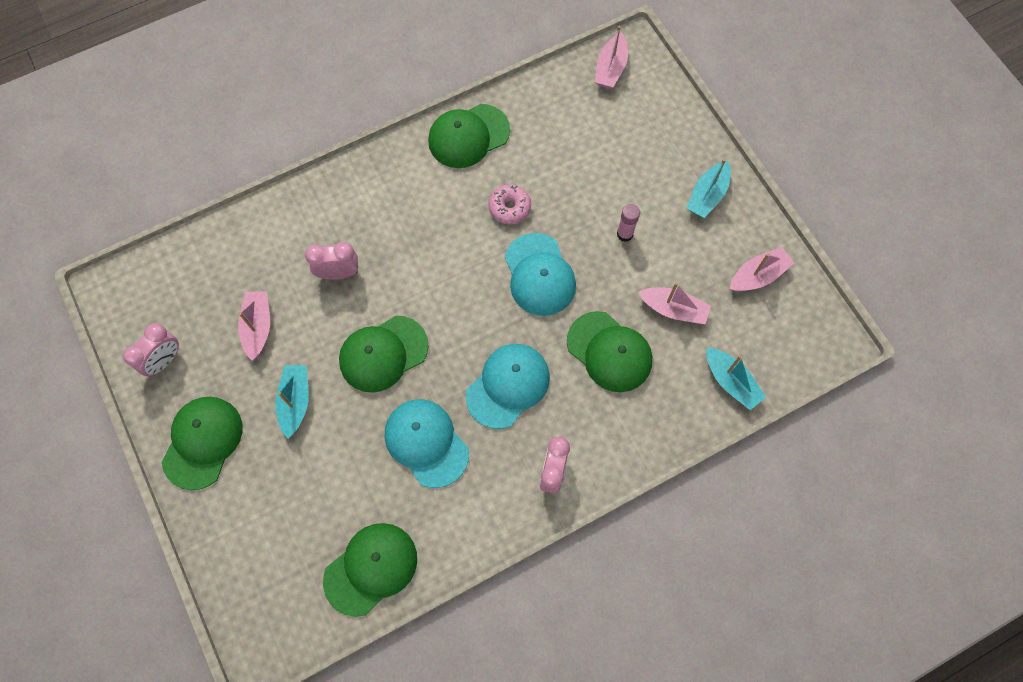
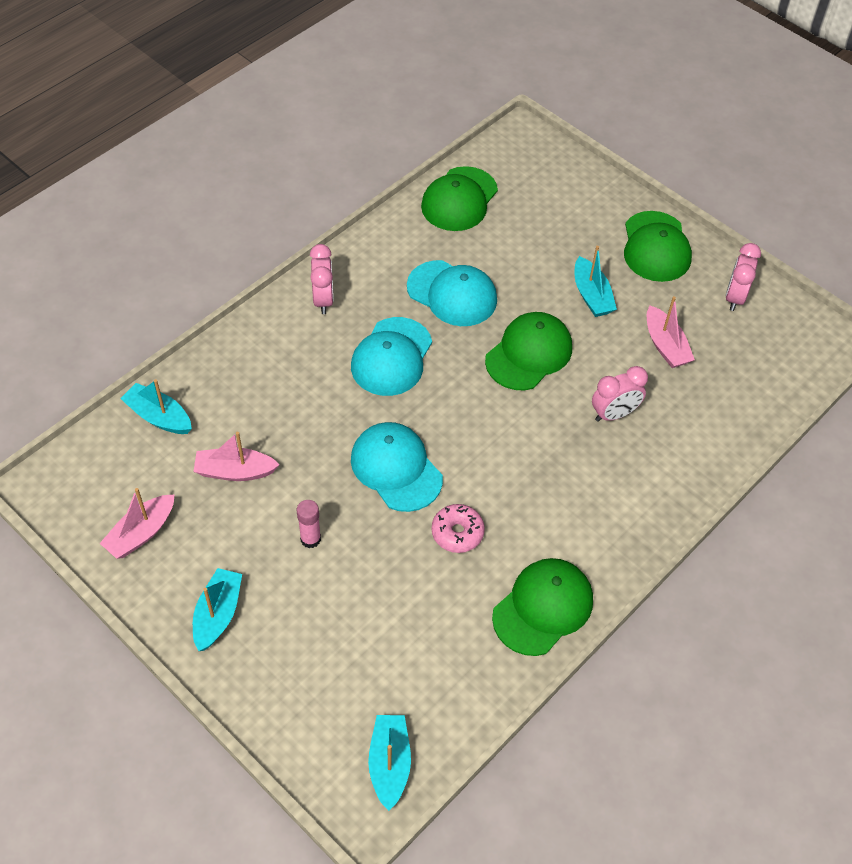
camera: 160 degrees right, 15 degrees down
(609, 352) = (296, 412): green cap -> none
(610, 68) = (389, 763): pink boat -> turquoise boat

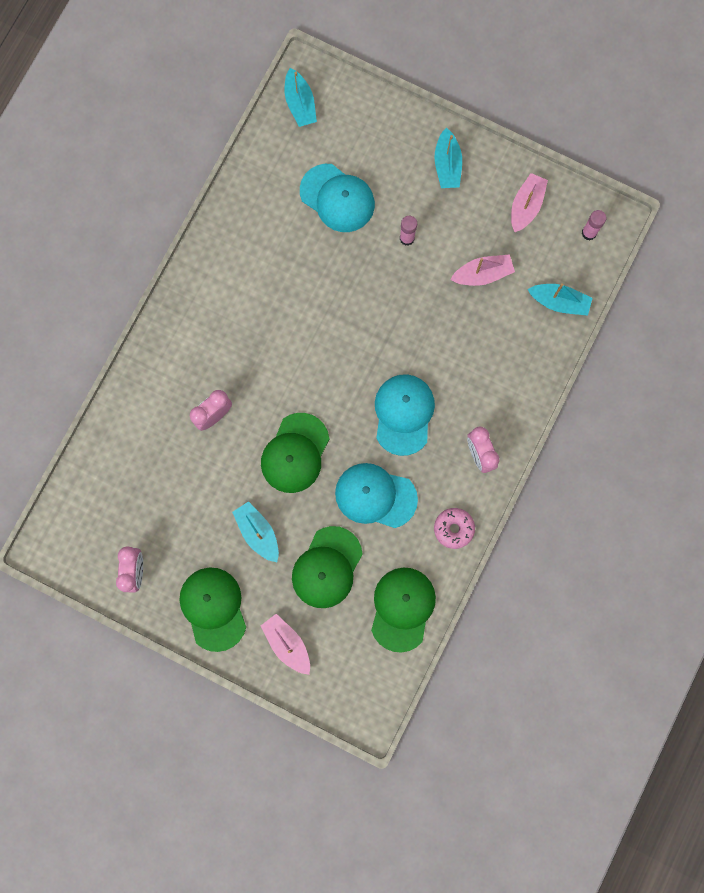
camera: 165 degrees right, 25 degrees up
(81, 480) = (589, 233): none -> pink glue stick
(396, 468) = (366, 314): turquoise cap -> turquoise cap (337, 198)
(457, 533) = (305, 275): pink donut -> pink donut (453, 529)
(543, 608) = (230, 237): green cap -> green cap (327, 567)
(665, 345) = (185, 498): pink boat -> pink boat (287, 644)

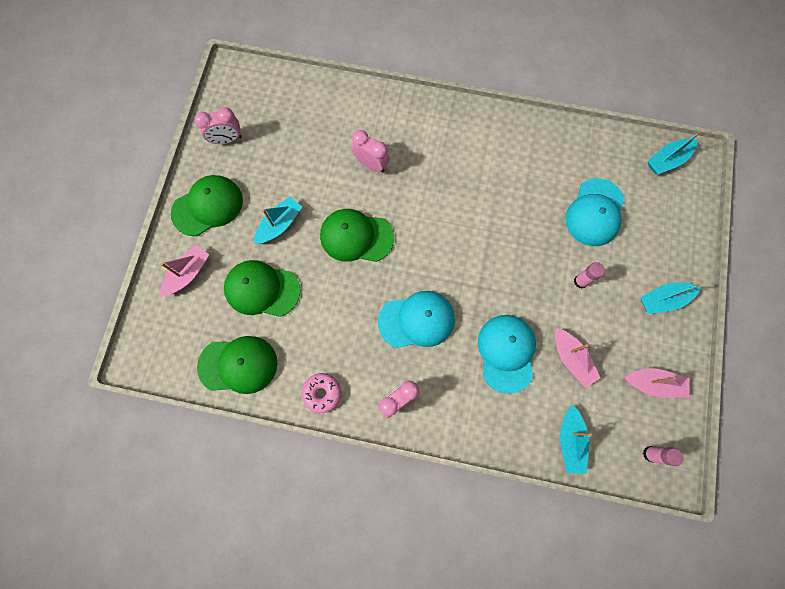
camera: 75 degrees right, 5 degrees down
(375, 496) = (335, 314): turquoise cap -> turquoise cap (506, 353)

